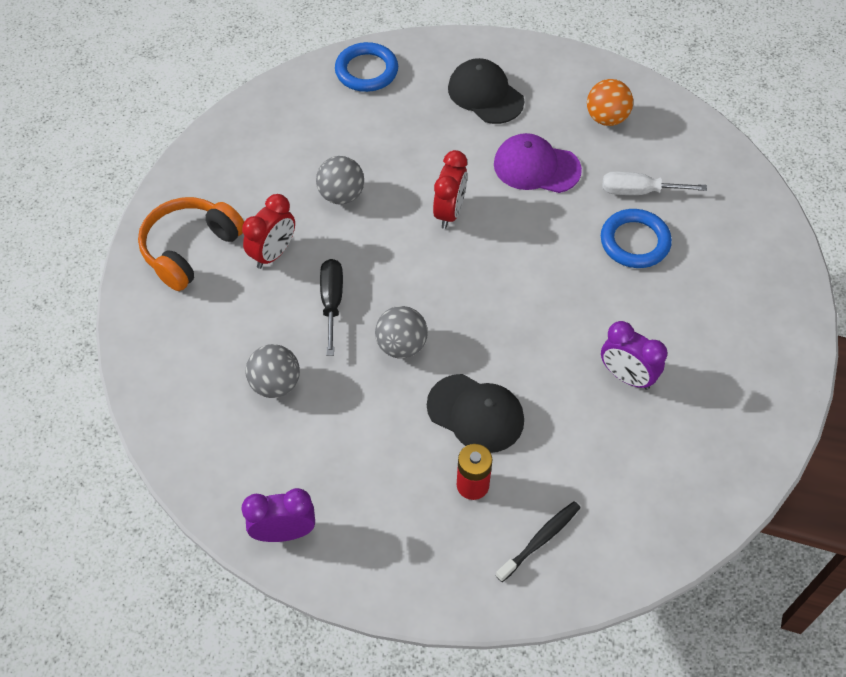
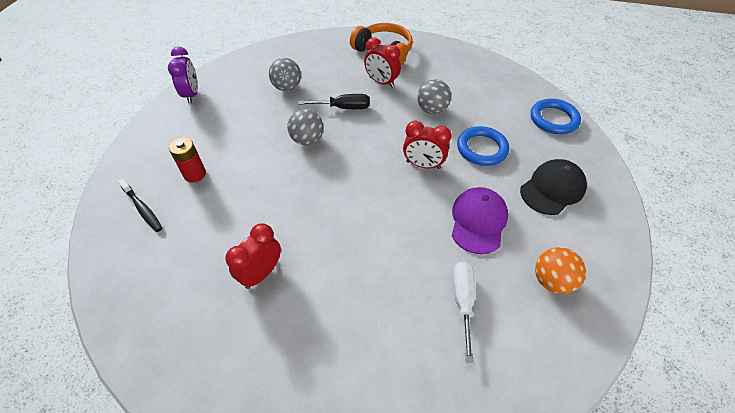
camera: 90 degrees right, 5 degrees down
(476, 413) = (248, 177): black cap -> none
(626, 376) = (261, 273): purple clock -> red clock
(635, 242) = (401, 292): blue ring -> blue ring (482, 149)

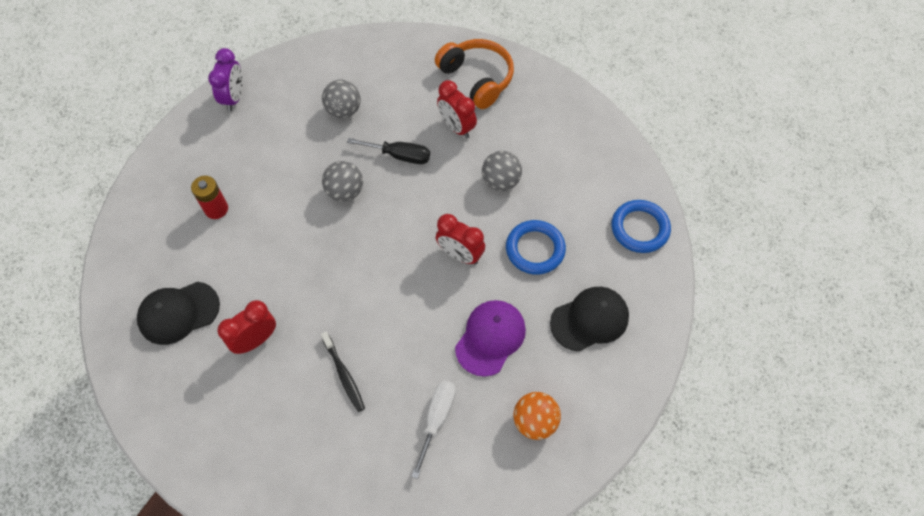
camera: 15 degrees right, 10 degrees up
(142, 208) = (157, 239): black toothbrush -> black toothbrush (344, 374)
(176, 267) = (178, 313): none -> black cap

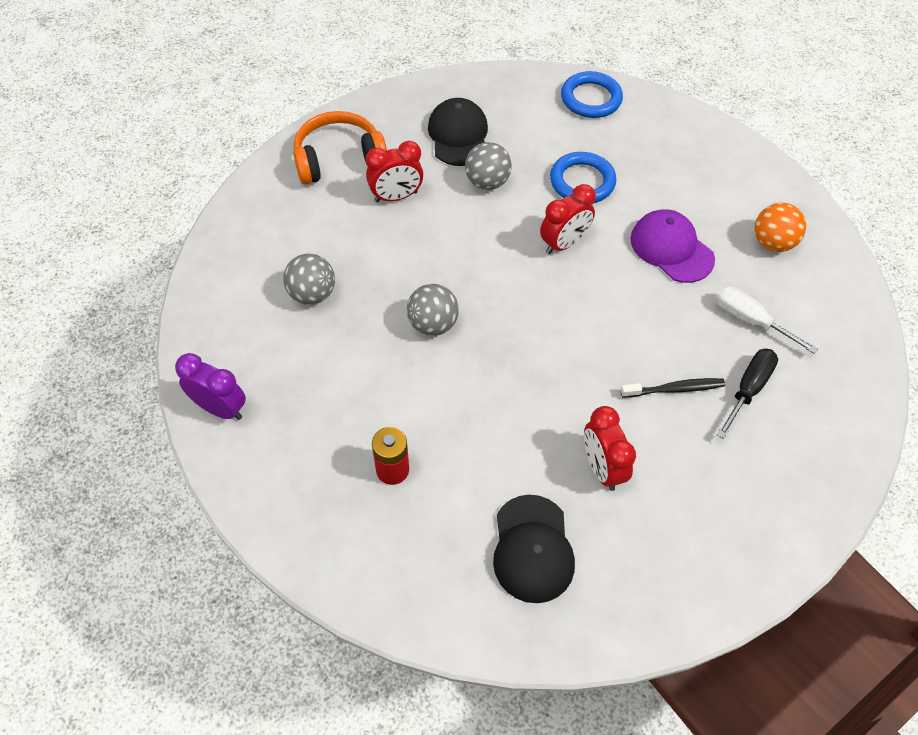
camera: 70 degrees left, 5 degrees down
(399, 156) = (408, 258): black screwdriver -> black screwdriver (748, 389)
(589, 319) = (676, 167): black cap -> black cap (458, 135)

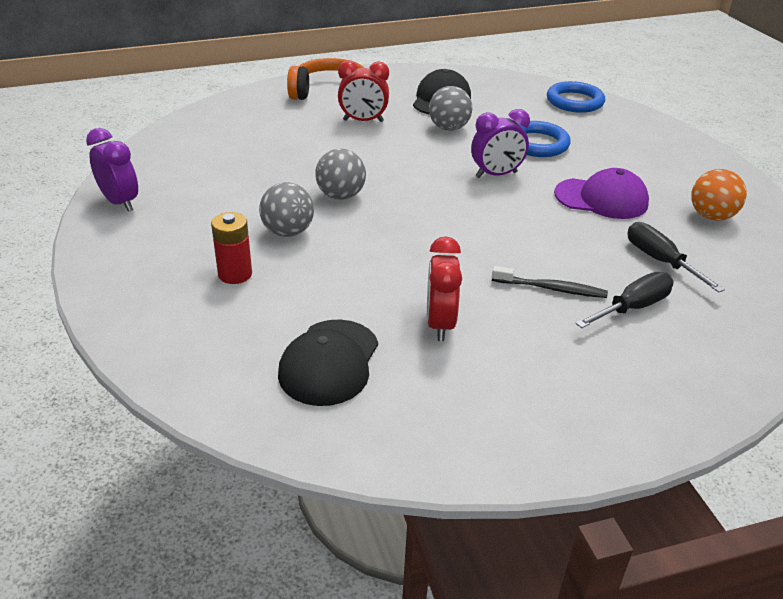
camera: 20 degrees right, 20 degrees down
(312, 294) = (250, 157): grey ball -> grey ball (288, 232)
(563, 243) = (496, 175): red clock -> purple clock
(671, 248) = (601, 199): purple cap -> purple cap turned 120 degrees clockwise
(750, 320) = (660, 261): white screwdriver -> black screwdriver

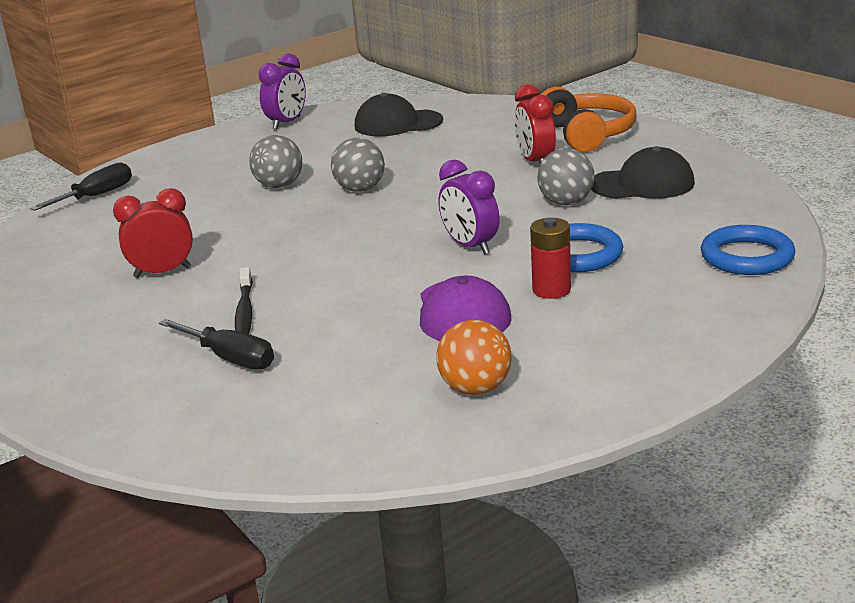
camera: 75 degrees right, 10 degrees down
(235, 274) = (202, 185): red battery -> red battery (551, 290)
(329, 362) = (95, 243): black cap -> black cap (397, 123)
(660, 261) = (336, 364): black screwdriver -> black screwdriver (96, 196)

